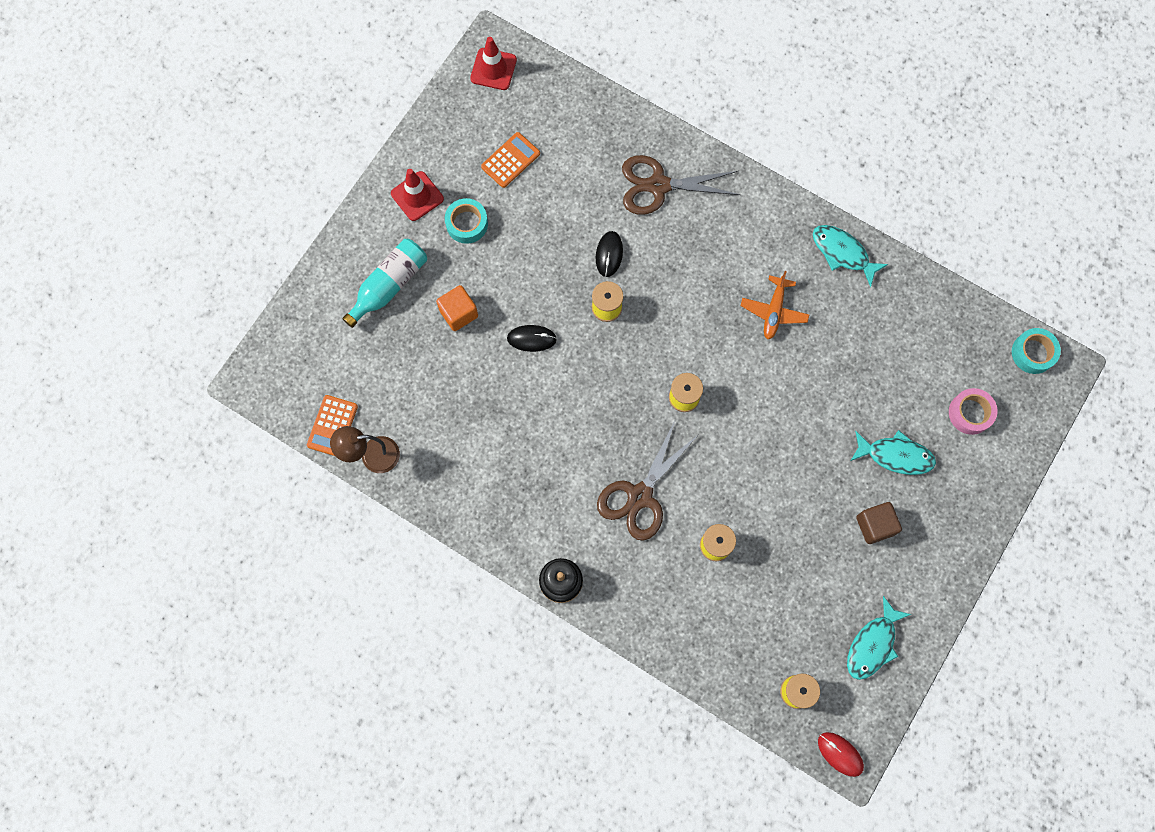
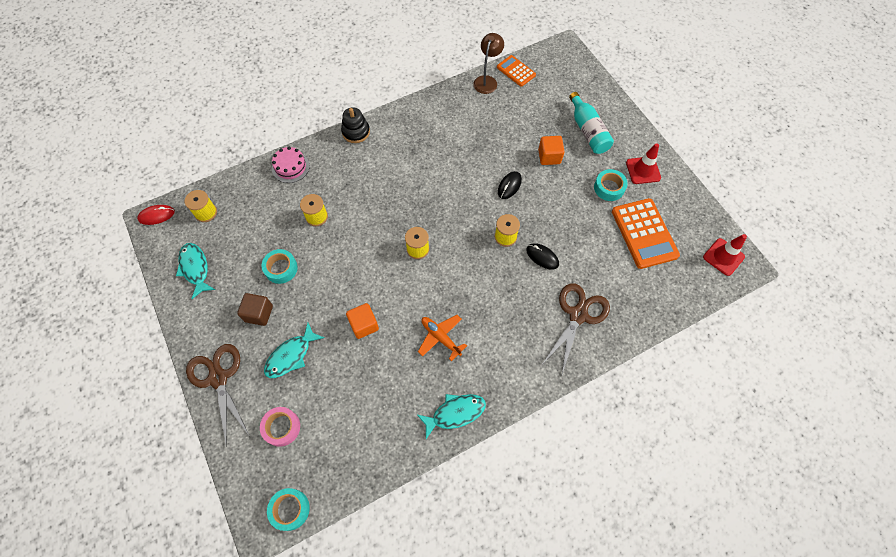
camera: 120 degrees right, 10 degrees down
(510, 160) = (644, 233): orange calculator -> orange calculator, size x1.73
(640, 496) = (374, 193): brown scissors -> brown scissors (218, 378)
(666, 630) = (290, 167): none -> pink cake
(807, 540) = (281, 268): none -> turquoise tape
(812, 400) = (364, 325): none -> orange cube

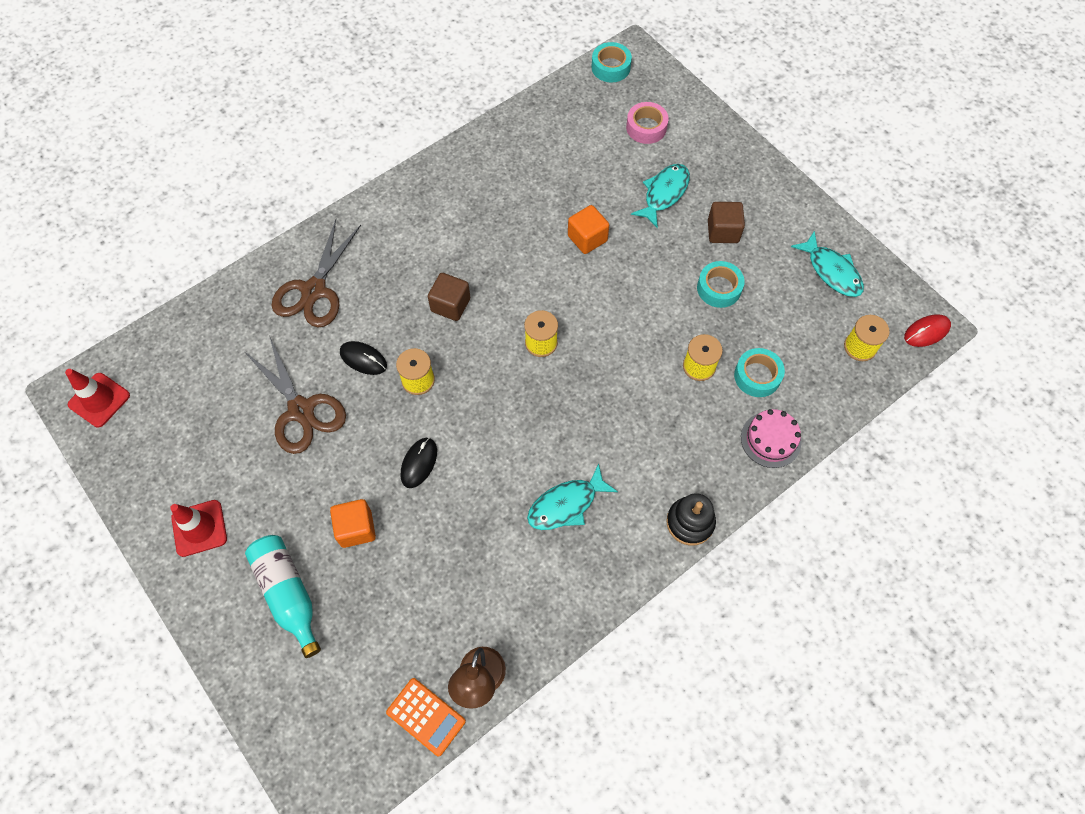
camera: 170 degrees right, 0 degrees up
(218, 378) = (738, 160): brown scissors -> brown scissors (301, 410)
(440, 337) = (488, 239): orange plane -> none
(455, 413) = (458, 167): turquoise fish -> turquoise fish (566, 504)
(477, 287) = (450, 305): none -> brown cube
(609, 188) = (259, 486): turquoise tape -> turquoise tape (757, 376)
(644, 233) = (211, 417): orange calculator -> none

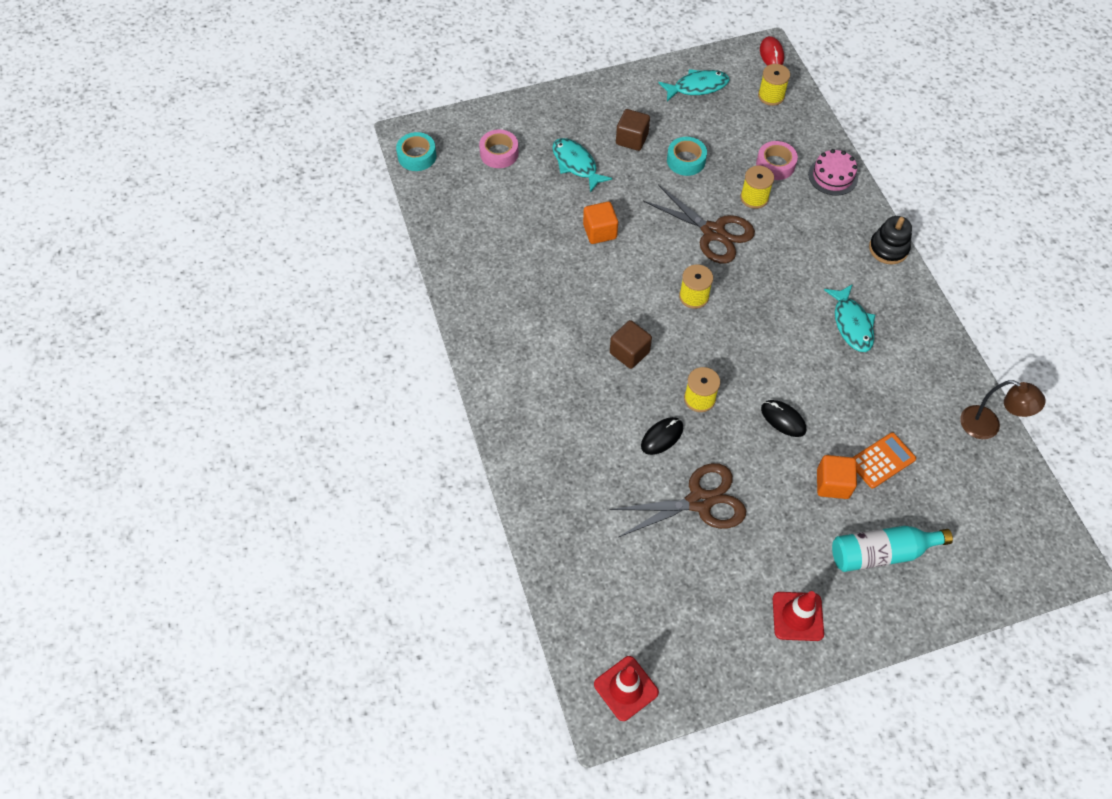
camera: 70 degrees left, 5 degrees down
(314, 291) = (569, 460): brown scissors -> brown scissors (713, 232)
(426, 716) = (1010, 472): orange calculator -> orange calculator (882, 460)
(757, 376) = (775, 165): turquoise tape -> pink tape

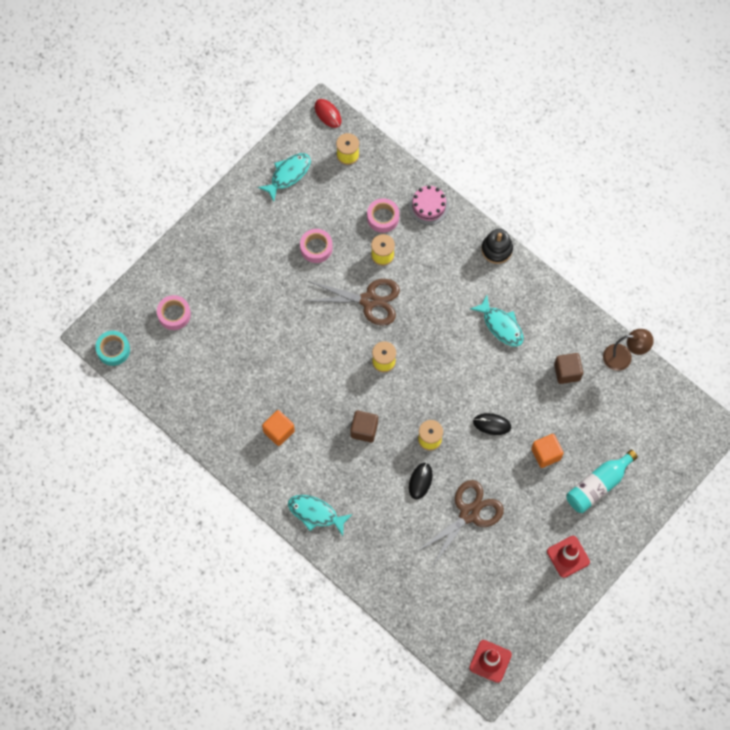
camera: 30 degrees left, 10 degrees up
(576, 164) = (237, 294): turquoise fish -> turquoise fish (315, 513)
(599, 231) = (288, 343): orange cube -> orange cube (279, 431)
(631, 139) = (266, 249): brown cube -> brown cube (567, 372)
(686, 160) = (316, 248): turquoise tape -> pink tape
(882, 460) = (568, 420): orange calculator -> none

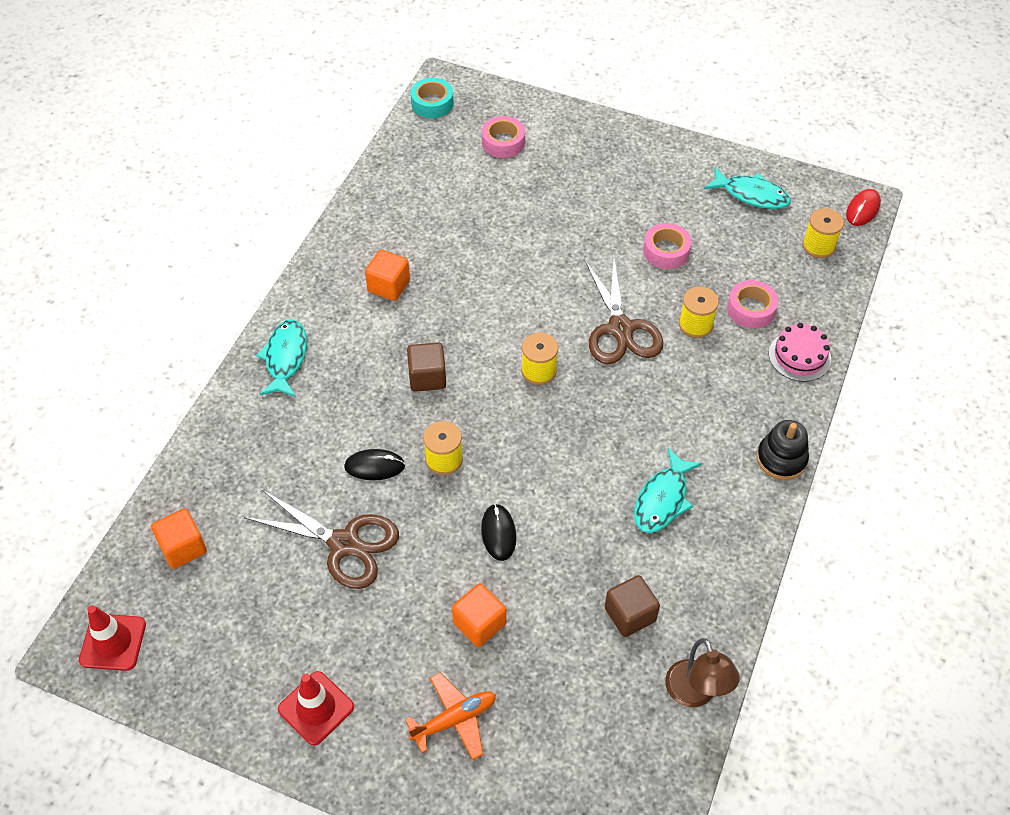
camera: 70 degrees right, 15 degrees down
(439, 608) = (183, 547): none -> orange cube
(598, 485) = (454, 719): turquoise bottle -> orange plane

